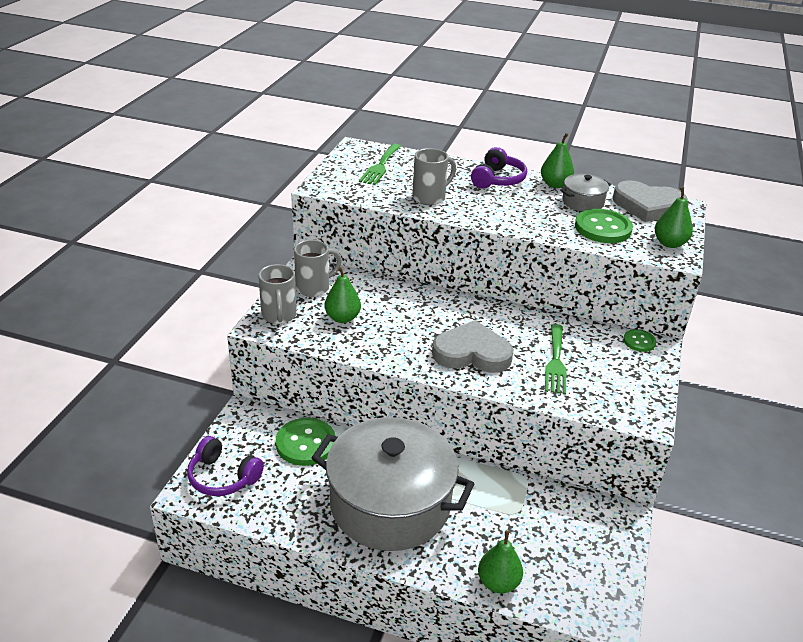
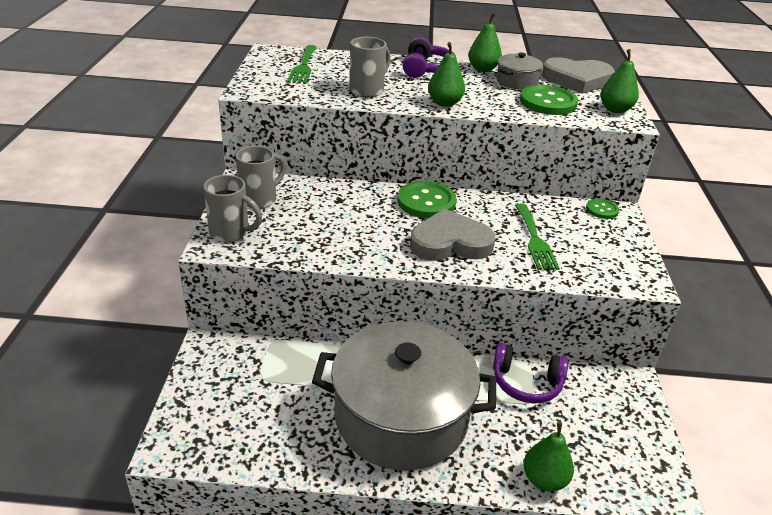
camera: 15 degrees left, 0 degrees up
(223, 477) = (204, 422): purple headphones -> purple headphones (526, 383)
(279, 316) = (231, 233): grey mug -> grey mug turned 45 degrees counterclockwise
(306, 443) = (287, 368): green button -> green button (426, 202)
(342, 318) = (302, 226): green pear -> green pear (444, 103)

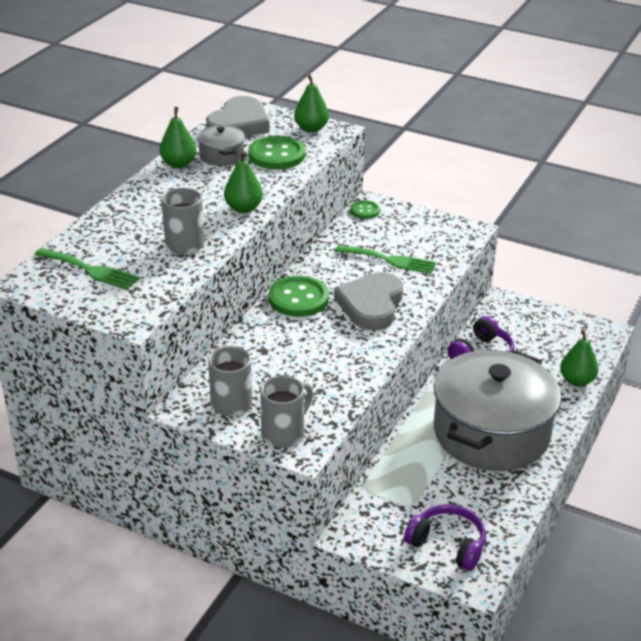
camera: 65 degrees left, 0 degrees up
(426, 69) = (155, 195): purple headphones -> purple headphones (447, 544)

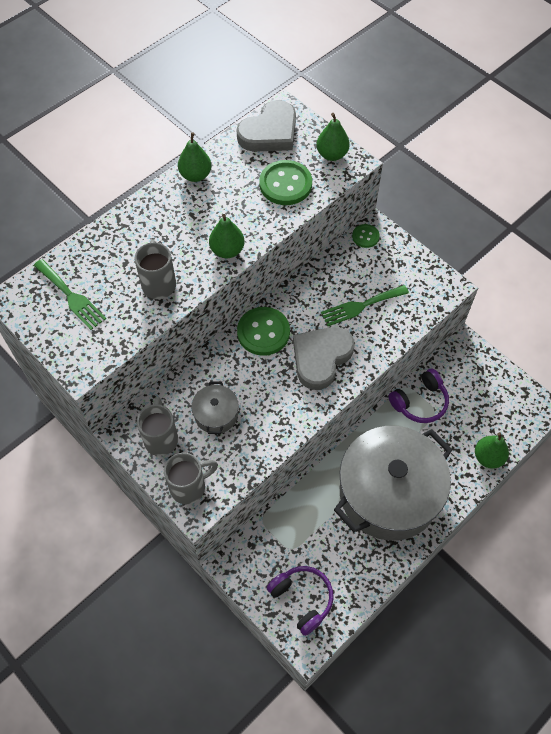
camera: 20 degrees right, 25 degrees up
(221, 156) = (237, 173): grey pot -> grey pot (216, 414)
(390, 260) = (361, 306): green fork -> green fork turned 120 degrees clockwise

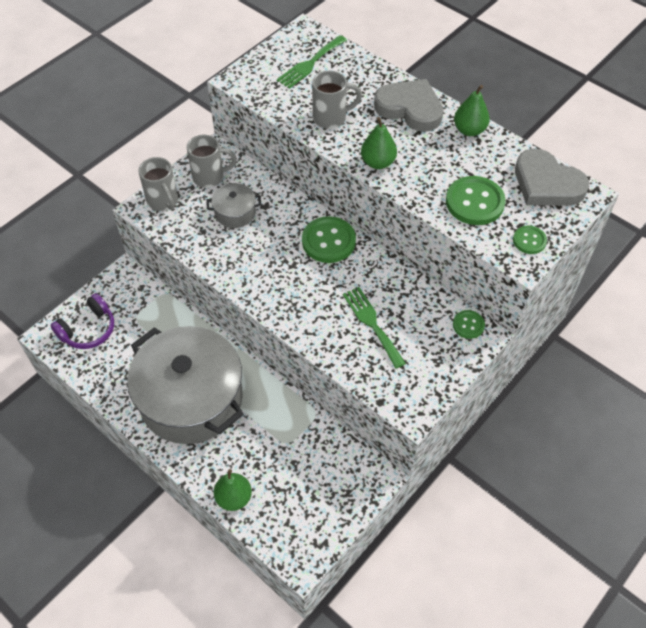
camera: 85 degrees right, 5 degrees down
(321, 358) = (303, 290): grey heart -> grey heart (410, 108)
(332, 154) = (529, 240): green pear -> green button
(420, 402) = (298, 427): purple headphones -> none

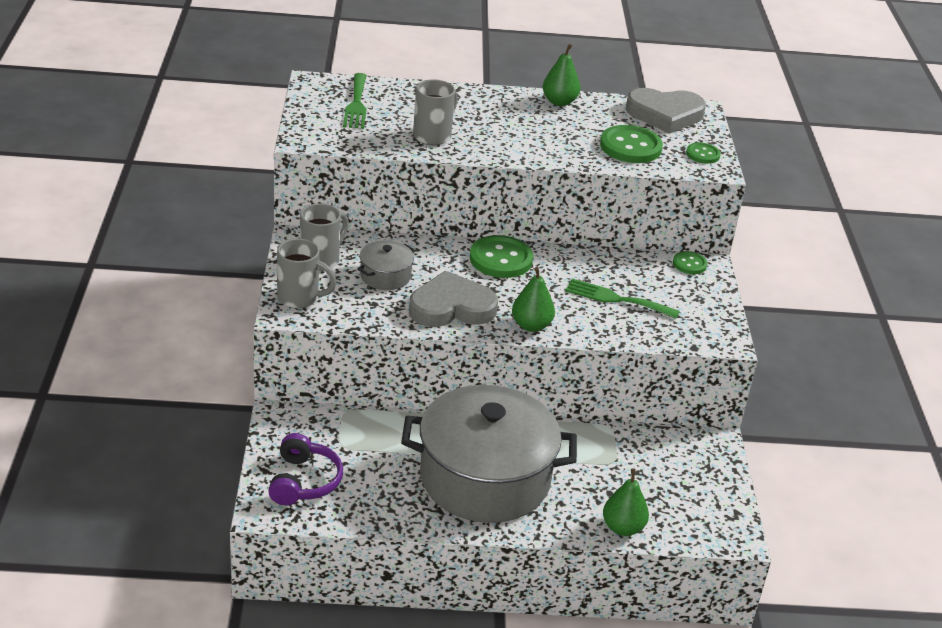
camera: 45 degrees left, 20 degrees down
(378, 162) = (518, 151): green pear -> green pear (531, 325)
(410, 108) = (491, 105): grey heart -> grey heart (451, 307)

